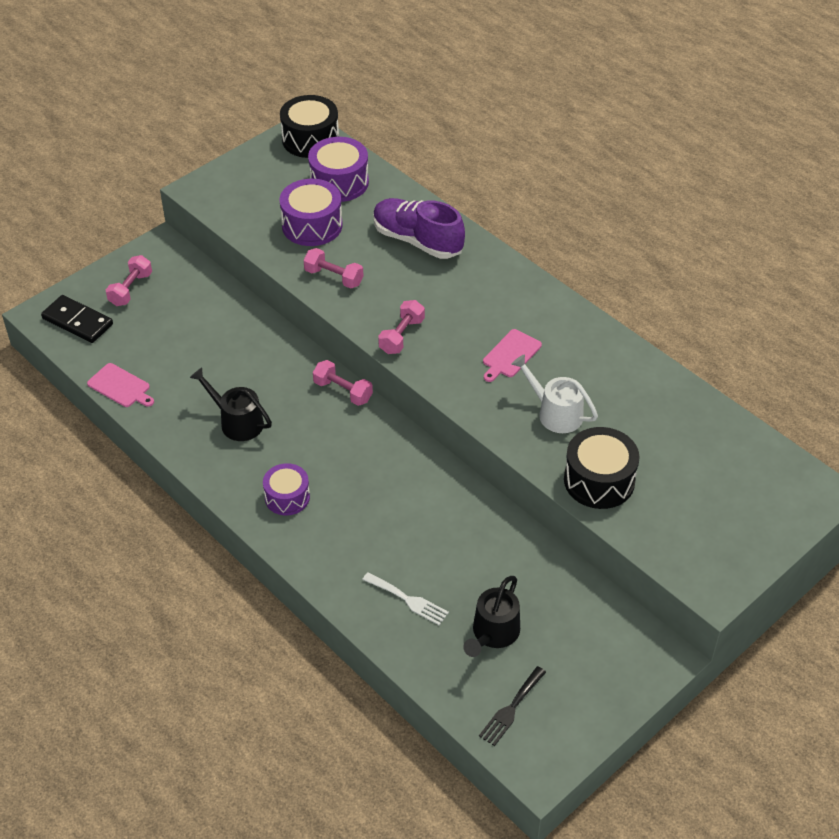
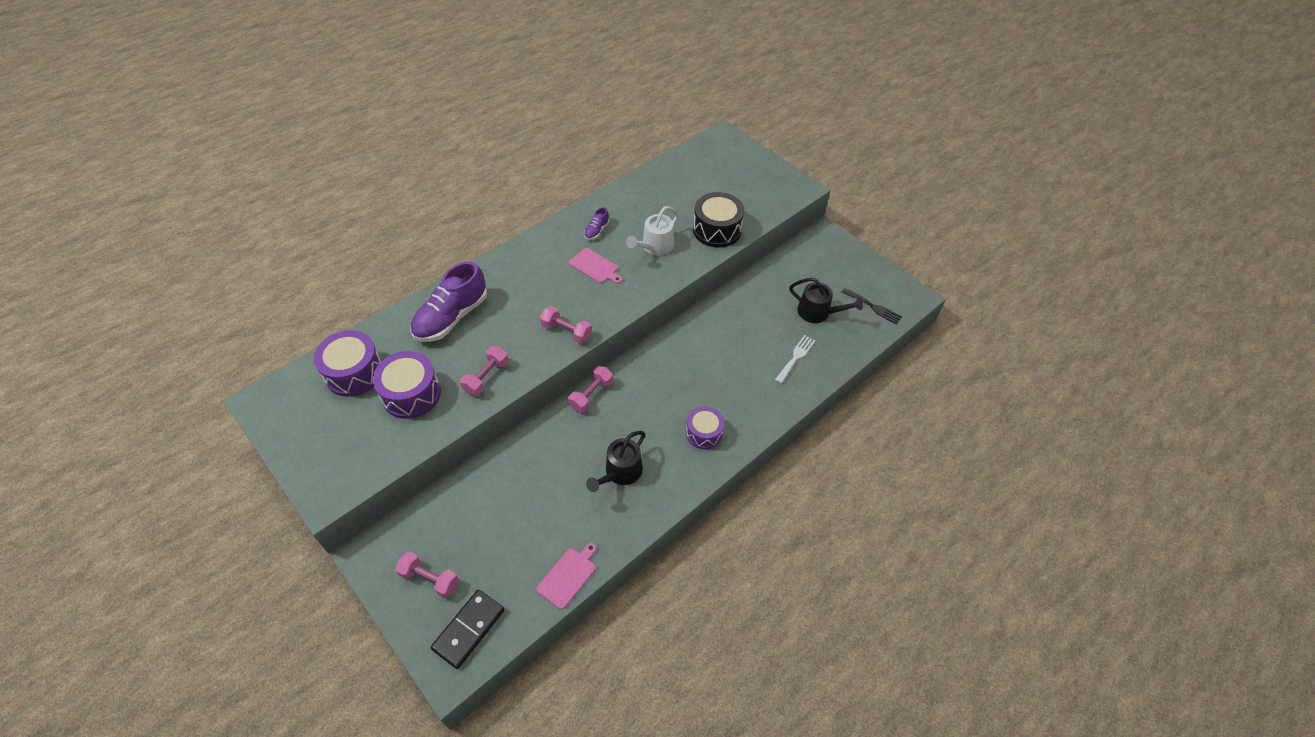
camera: 90 degrees left, 5 degrees up
(310, 139) = (279, 396): black drum -> none
(576, 353) = (596, 231): none -> purple shoe

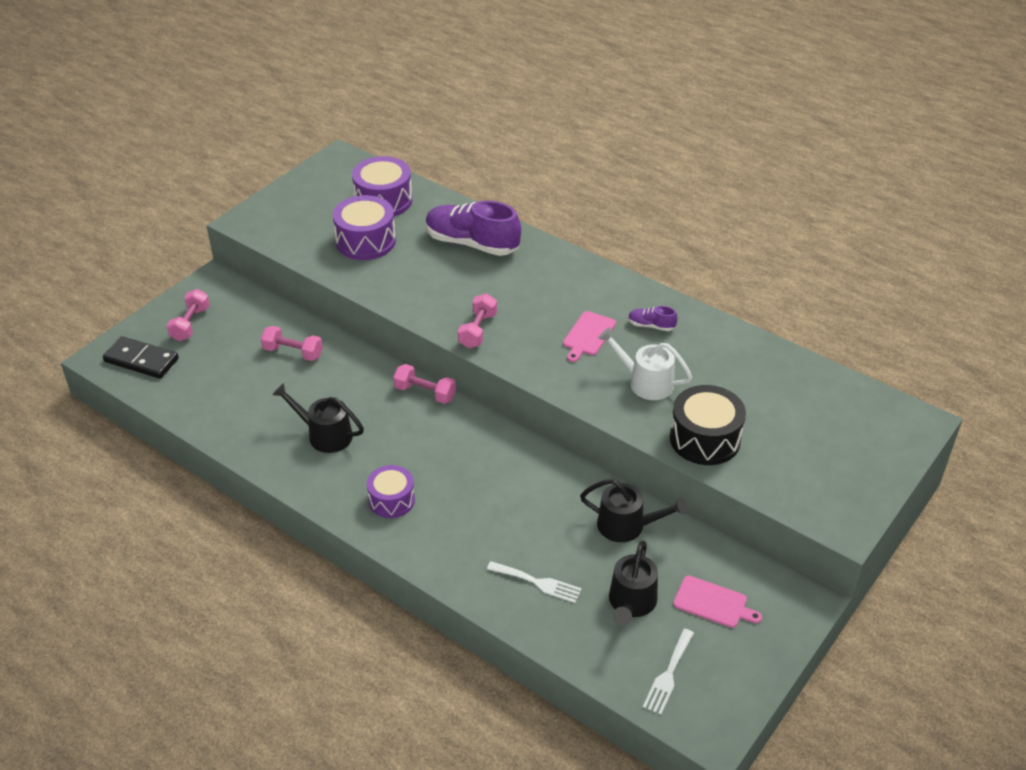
camera: 80 degrees right, 10 degrees down
(486, 377) = (398, 285): pink dumbbell -> pink dumbbell (293, 352)
(568, 576) = (198, 416): pink cutting board -> pink cutting board (713, 603)
(753, 301) = (627, 526): none -> black watering can
(873, 307) = (668, 674): black fork -> white fork

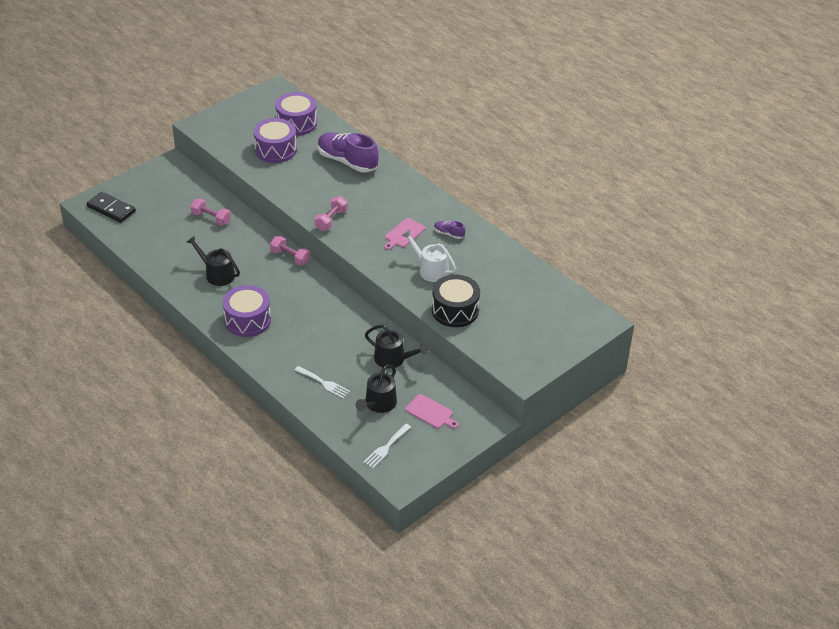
camera: 10 degrees right, 0 degrees up
(190, 324) = (149, 190): pink dumbbell -> none
(391, 500) = (247, 320): purple drum -> purple drum, size x1.52

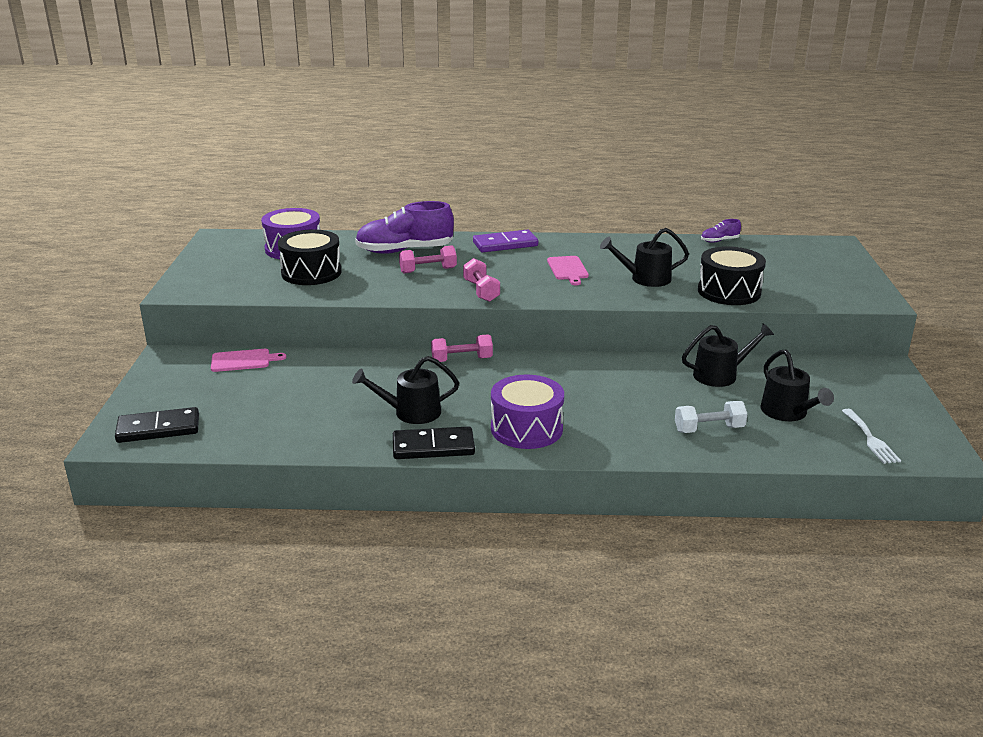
camera: 45 degrees left, 15 degrees down
(195, 300) = (433, 447): none -> black domino
(211, 218) = (309, 375): pink dumbbell -> pink dumbbell (428, 270)
(275, 150) = (311, 273): purple drum -> black drum
(324, 383) = (709, 429): white fork -> white dumbbell
(408, 191) = (505, 244): none -> purple domino
(430, 269) = (645, 279): white watering can -> black watering can
(430, 412) = (836, 391): pink cutting board -> pink cutting board (243, 360)
(449, 234) = (604, 252): purple shoe -> purple shoe (719, 241)

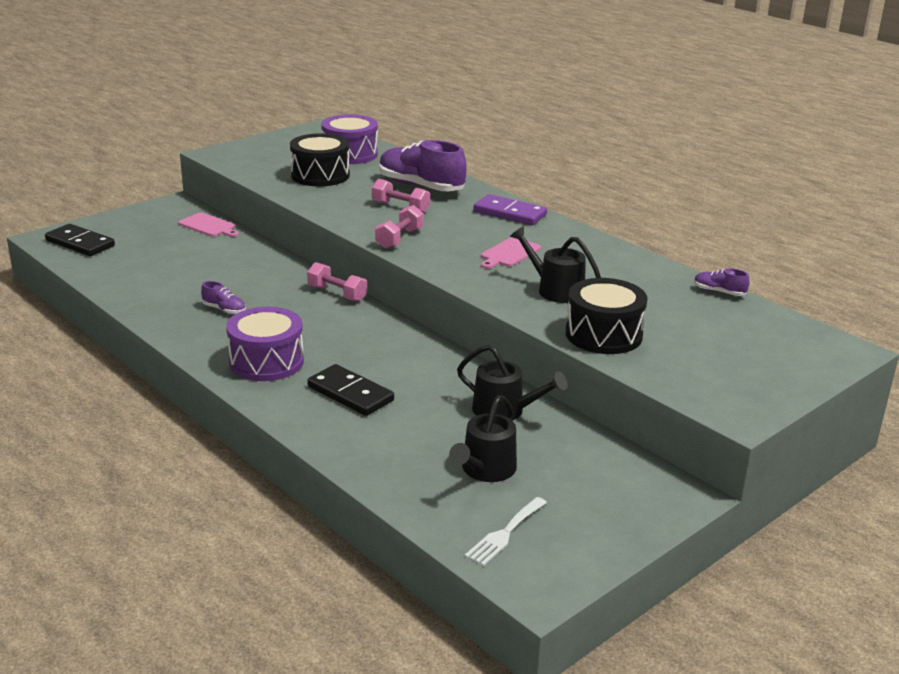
camera: 45 degrees right, 0 degrees up
(411, 412) = (224, 310): black watering can -> purple shoe
(433, 447) = (185, 338): black domino -> black domino (350, 394)
(709, 429) = (390, 441): white dumbbell -> none

